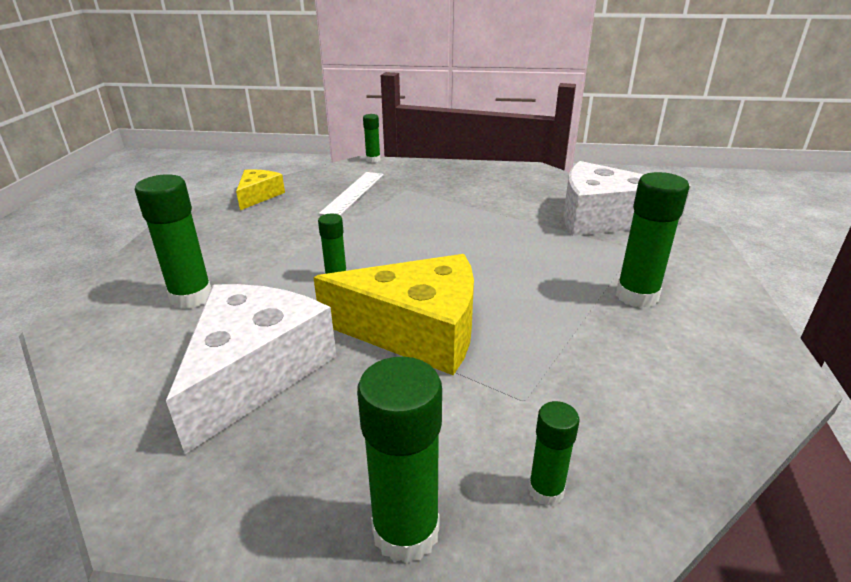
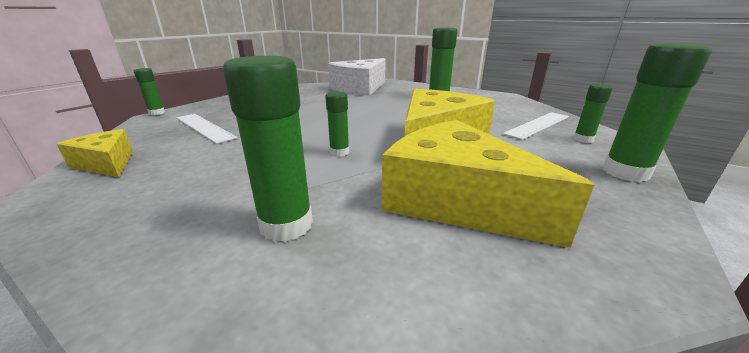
camera: 65 degrees left, 5 degrees down
(254, 372) = (456, 201): white cheese -> yellow cheese
(586, 429) = (538, 125): none -> white ruler

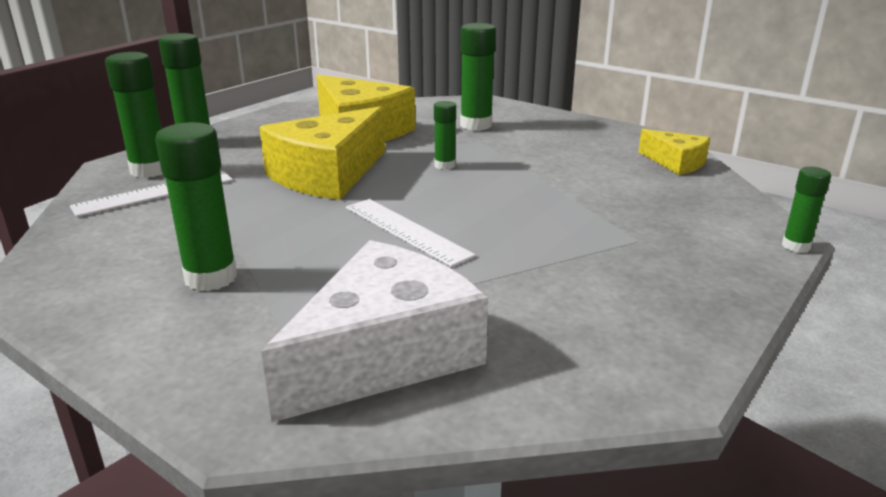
camera: 175 degrees left, 0 degrees up
(204, 127) = (648, 206): white ruler -> white ruler (406, 231)
(583, 139) = (150, 170): green glue stick -> green glue stick, size x1.76

